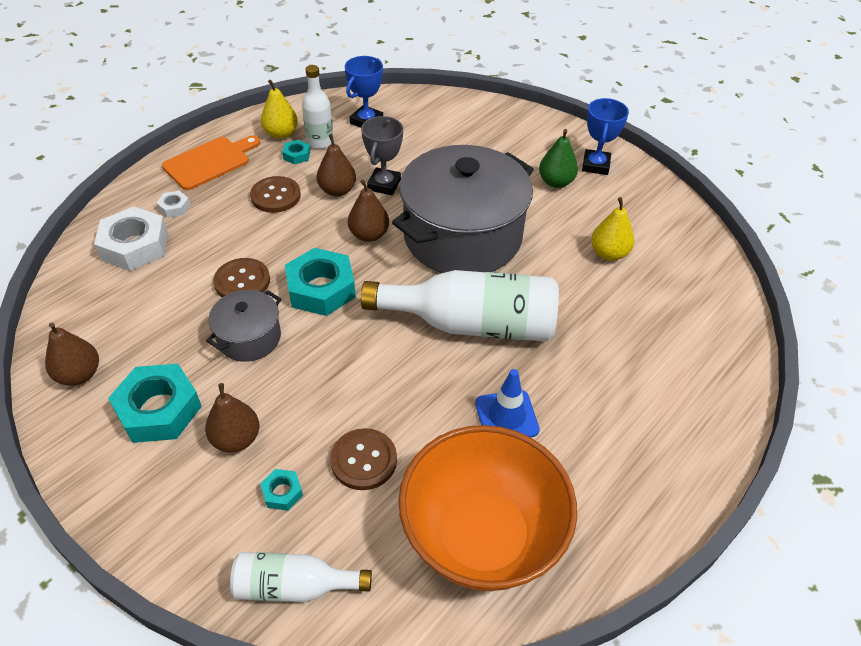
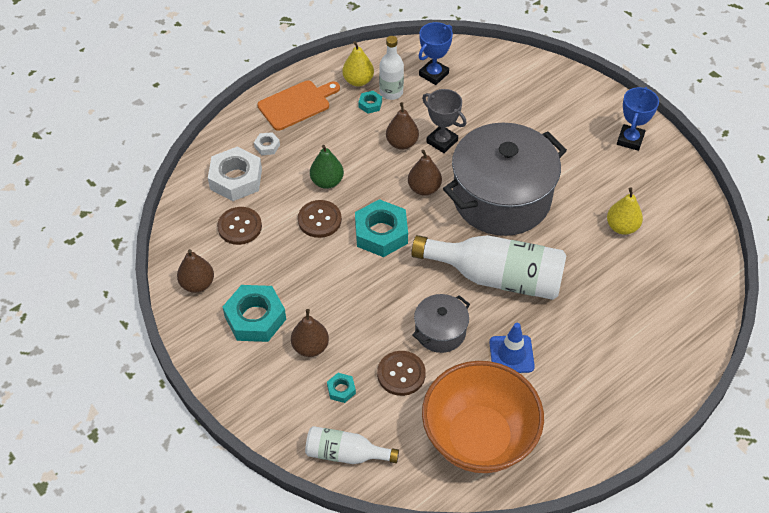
camera: 10 degrees right, 5 degrees up
(249, 338) = (323, 269): grey pot -> grey pot (440, 331)
(275, 196) = (350, 143): brown button -> brown button (240, 227)
(384, 185) = (442, 141): grey trophy -> grey trophy turned 75 degrees counterclockwise
(556, 182) = (591, 153): green pear -> green pear (327, 182)

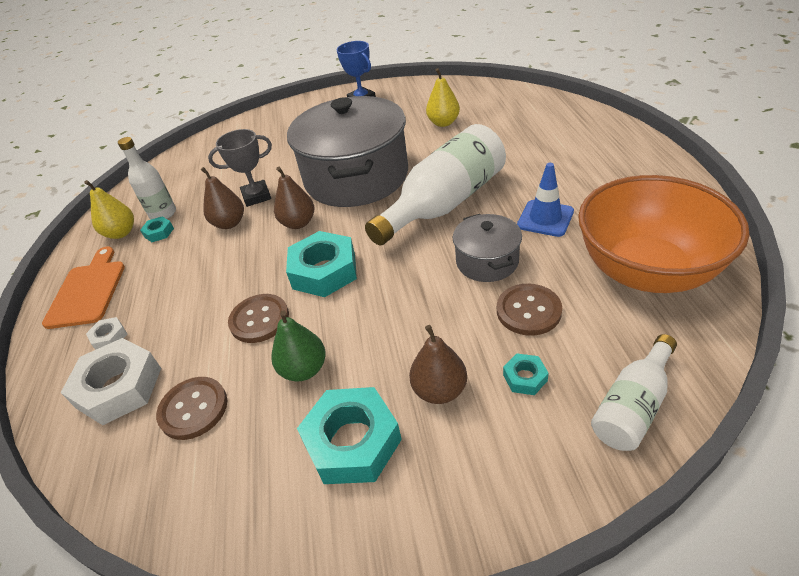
camera: 55 degrees left, 10 degrees down
(197, 284) = (239, 503): brown pear -> none
(327, 182) = (215, 296): green pear -> green pear (304, 369)
(433, 74) = (178, 181): blue trophy -> none

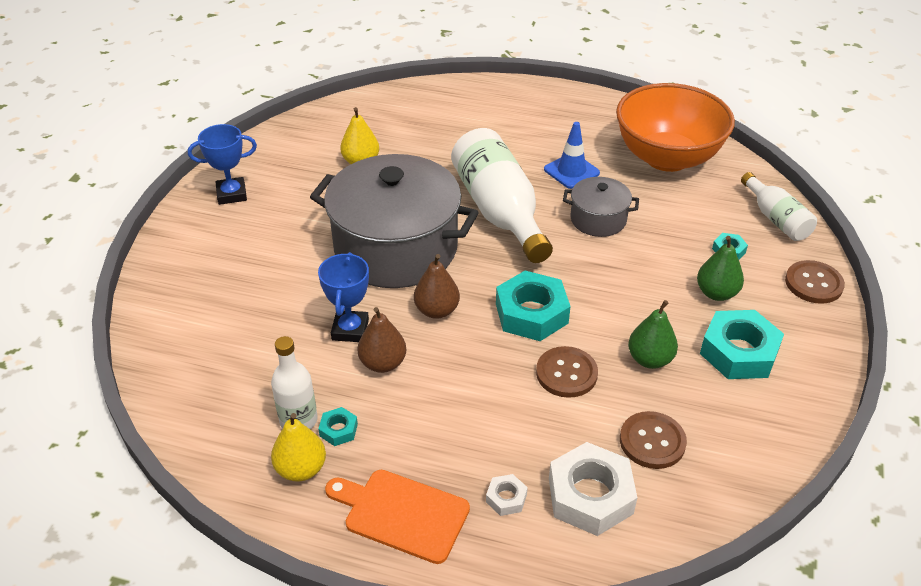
camera: 70 degrees left, 0 degrees up
(256, 196) = (350, 330): grey trophy -> blue trophy
(439, 390) = (716, 293): brown pear -> green pear
(528, 311) = (668, 223): brown button -> brown button (813, 283)

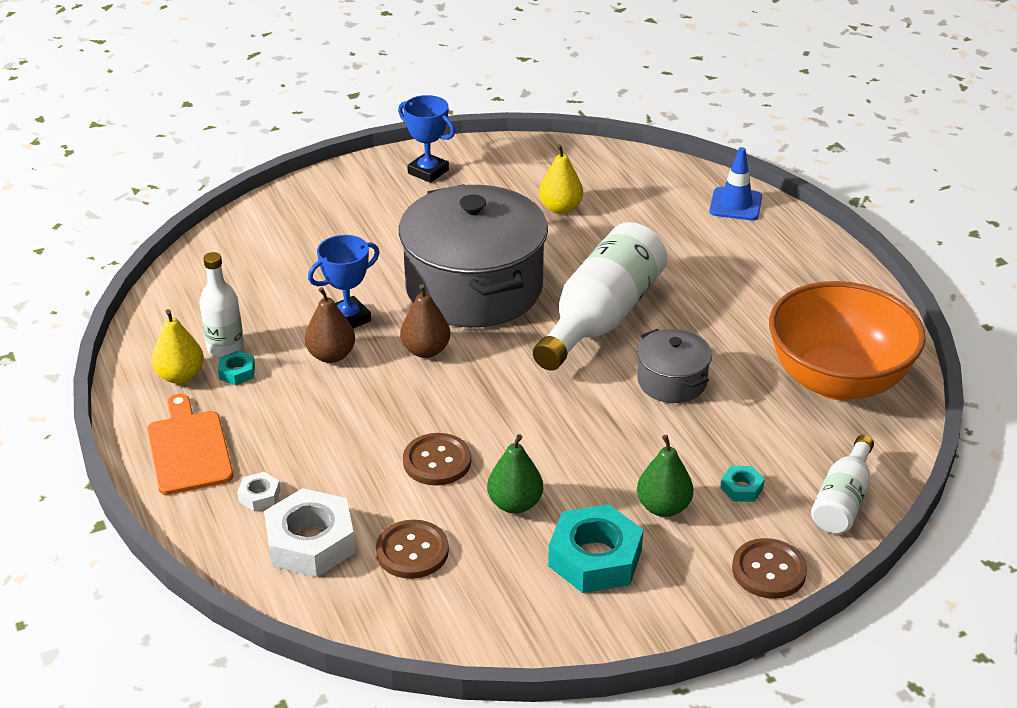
camera: 50 degrees right, 5 degrees down
(531, 313) = (488, 404): turquoise nut -> none
(571, 171) = (722, 330): blue traffic cone -> blue traffic cone (735, 204)

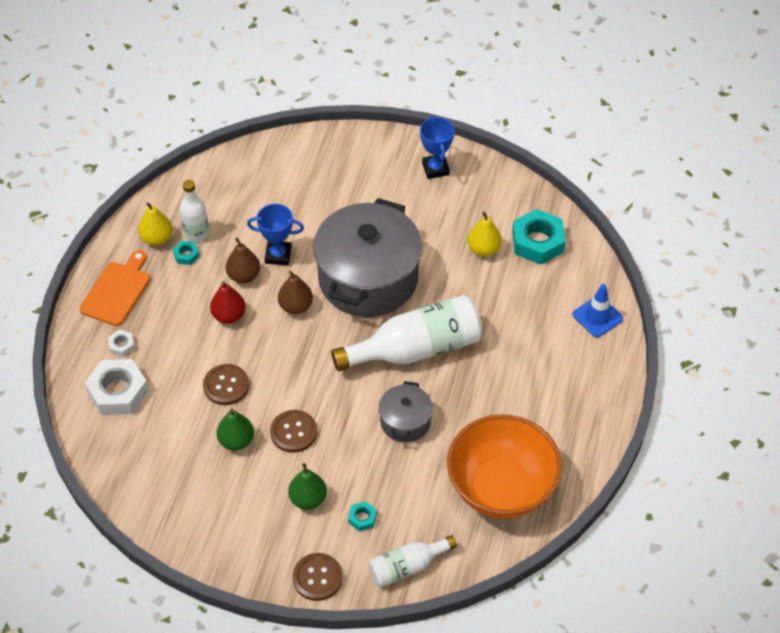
camera: 40 degrees right, 15 degrees up
(358, 398) = (229, 315): none -> red pear
(412, 551) = (158, 433): brown button -> brown button (293, 432)
(595, 558) = (240, 503): turquoise nut -> turquoise nut (537, 242)

